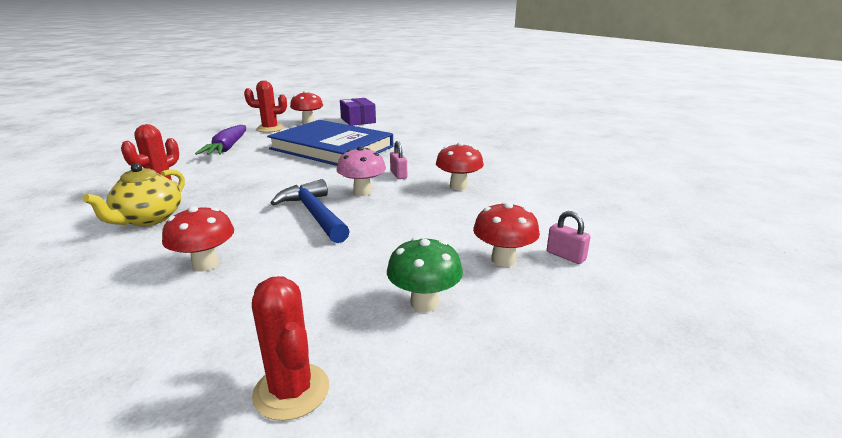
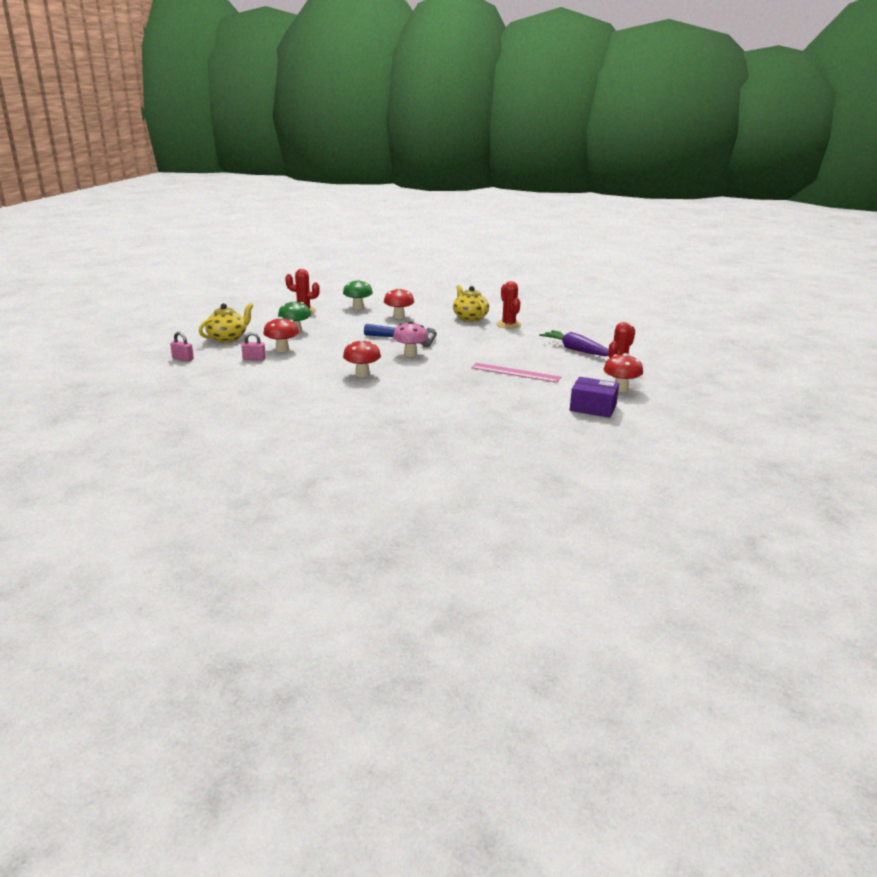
camera: 135 degrees right, 0 degrees up
(179, 336) = (358, 307): none -> green mushroom
(331, 148) = (515, 373): blue book -> pink ruler
(398, 175) = (416, 369): pink padlock -> pink padlock (183, 359)
(579, 342) = (228, 338): none -> yellow teapot

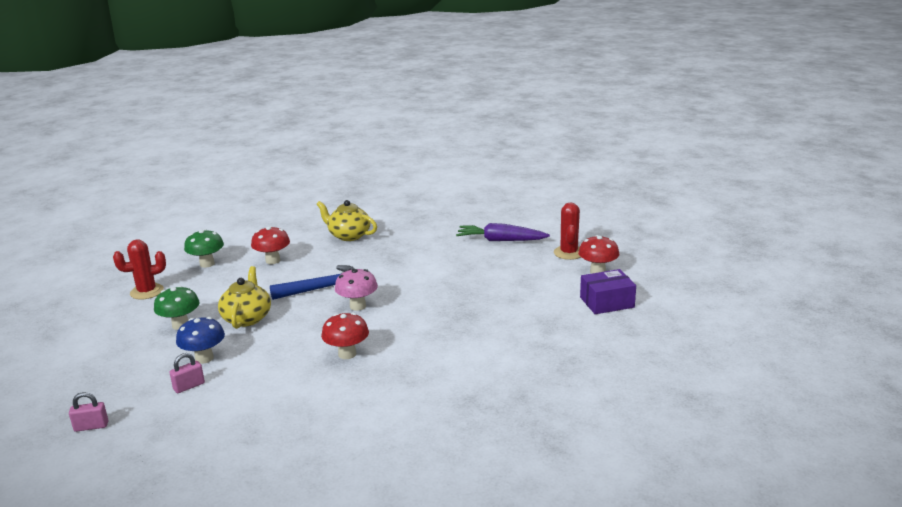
camera: 35 degrees left, 0 degrees up
(228, 338) = (106, 369): yellow teapot -> yellow teapot (247, 318)
(282, 349) = (204, 358): red mushroom -> blue mushroom
(508, 325) = (399, 231): red cactus -> none
(515, 373) = (489, 289): pink ruler -> none

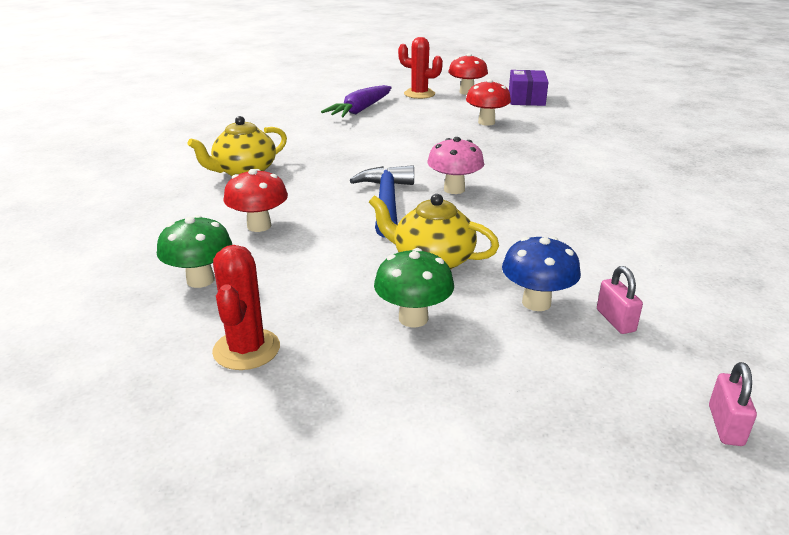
camera: 70 degrees left, 5 degrees up
(347, 354) = (569, 208): red mushroom -> red mushroom (486, 122)

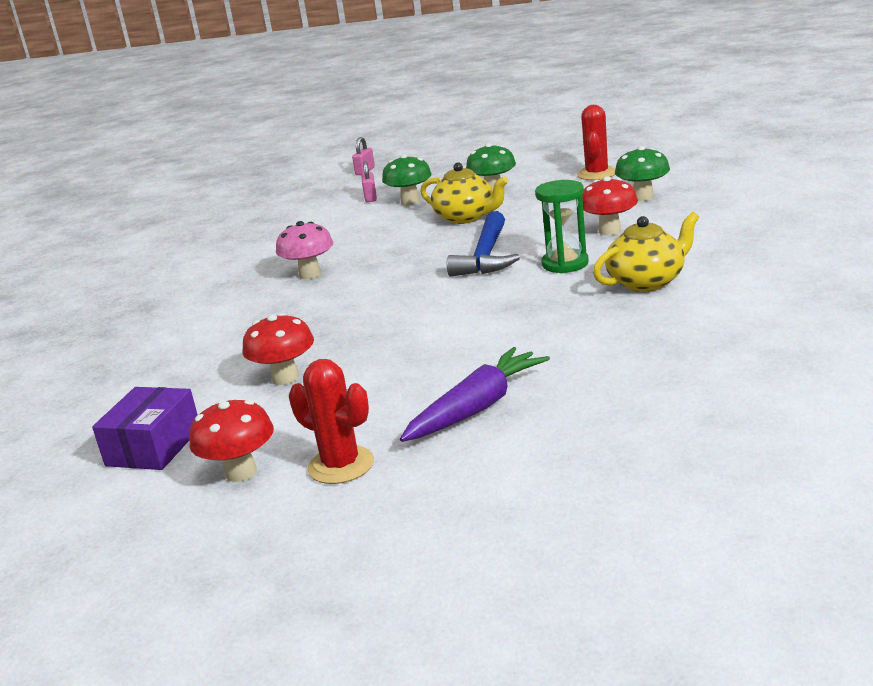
camera: 165 degrees left, 5 degrees down
(309, 190) = (565, 264): none -> green hourglass
(454, 189) = (410, 272): pink mushroom -> pink mushroom (310, 274)
(536, 303) = (410, 201): blue mushroom -> green mushroom

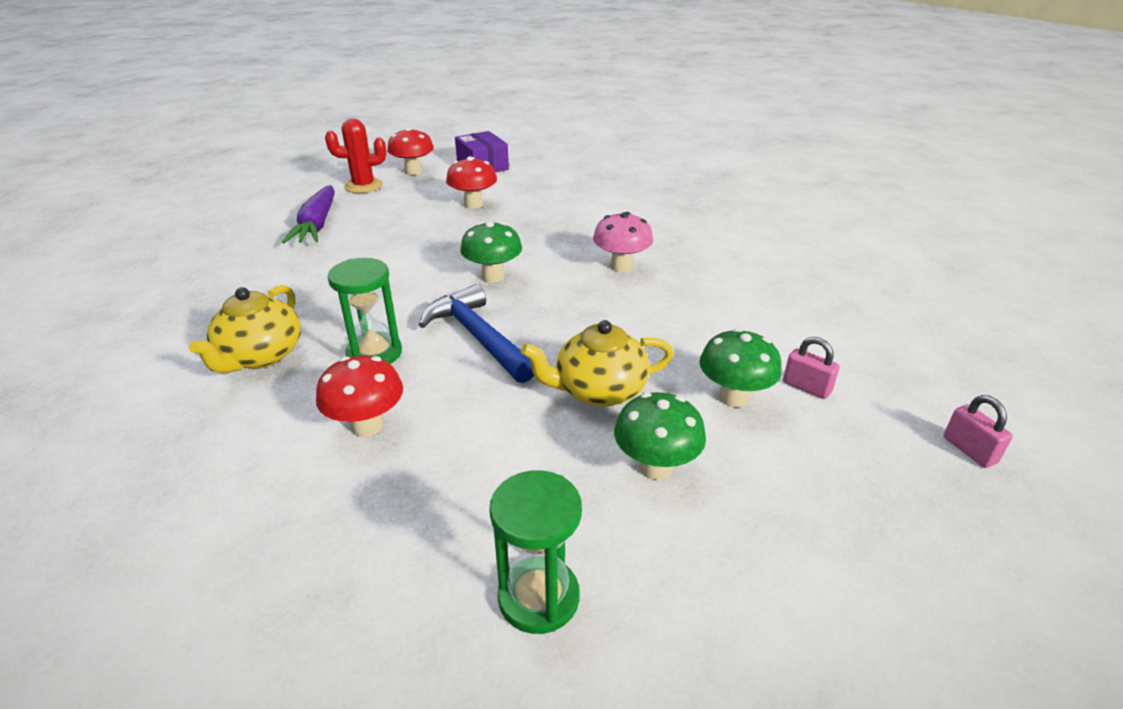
camera: 130 degrees right, 10 degrees up
(597, 174) = (538, 597): red cactus -> green hourglass
(643, 197) = (378, 534): green mushroom -> green mushroom (493, 276)

